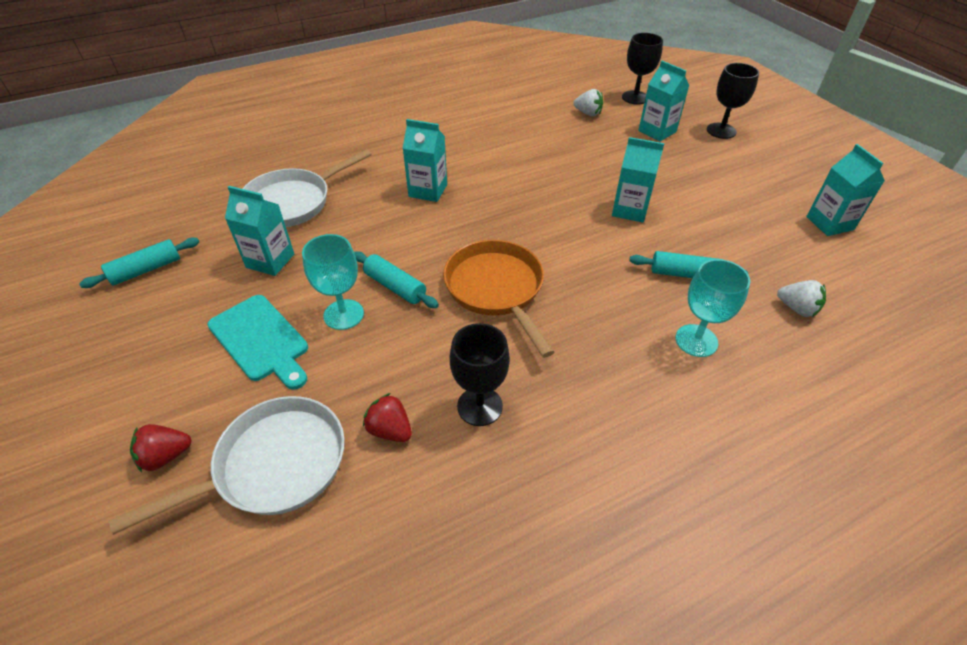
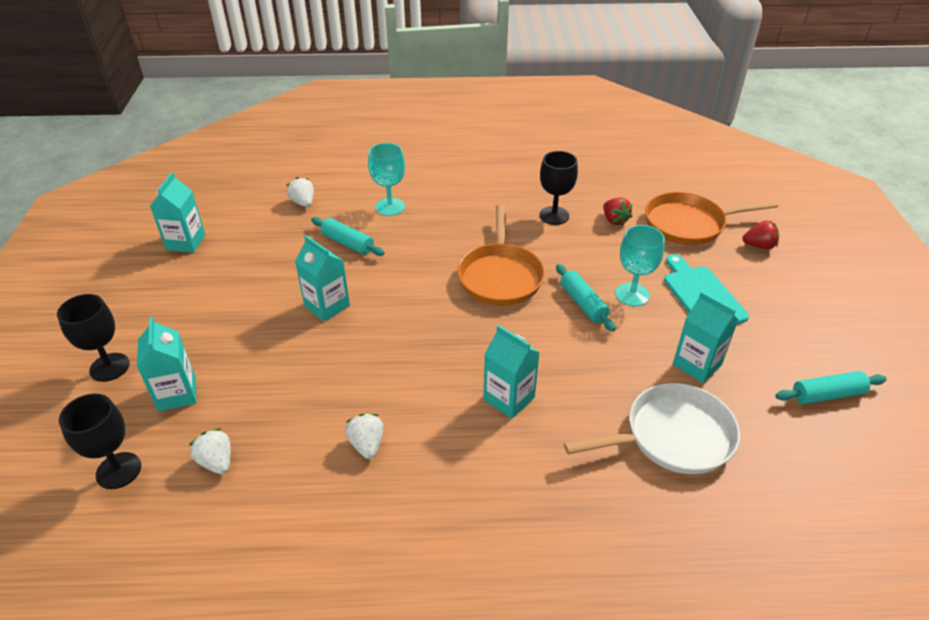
camera: 155 degrees left, 5 degrees down
(273, 465) = (689, 224): white pan -> orange pan
(508, 142) = (367, 444): none -> white strawberry

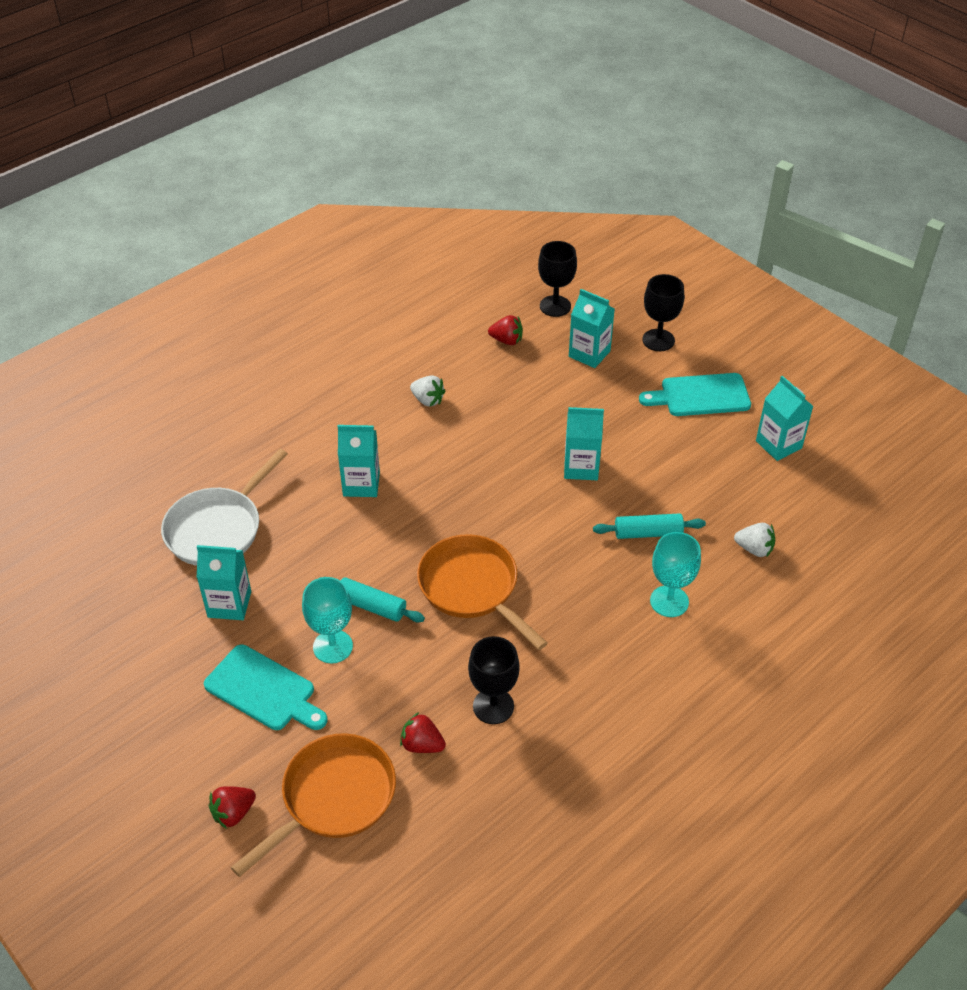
camera: 140 degrees right, 5 degrees up
(167, 302) = (700, 396): none -> turquoise cutting board
(216, 461) = (507, 340): white strawberry -> red strawberry
(827, 395) = (102, 642): turquoise rolling pin -> none

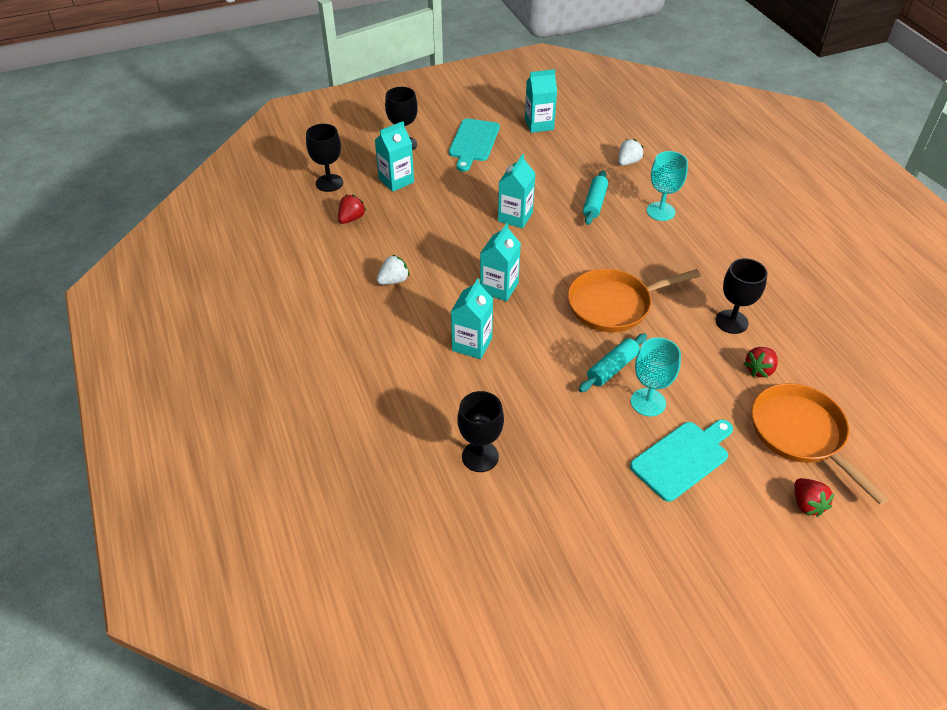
camera: 70 degrees left, 0 degrees up
(218, 528) = (480, 456): white pan -> black goblet
(229, 604) = (577, 465): turquoise carton -> turquoise carton (499, 288)

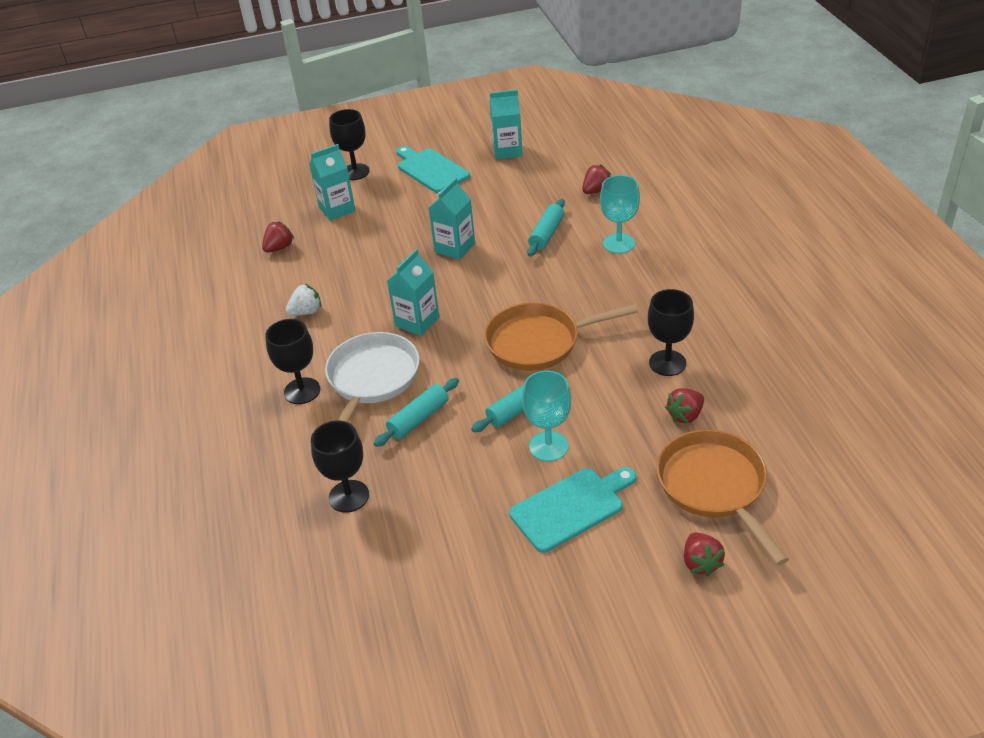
camera: 10 degrees right, 5 degrees down
(329, 183) = (266, 211): black goblet -> black goblet (302, 391)
(472, 344) = (372, 380): turquoise carton -> white pan
(473, 142) = (430, 170): turquoise cutting board -> turquoise cutting board turned 120 degrees clockwise
(525, 380) = (418, 419): none -> turquoise rolling pin
(628, 162) = (596, 191): white strawberry -> red strawberry

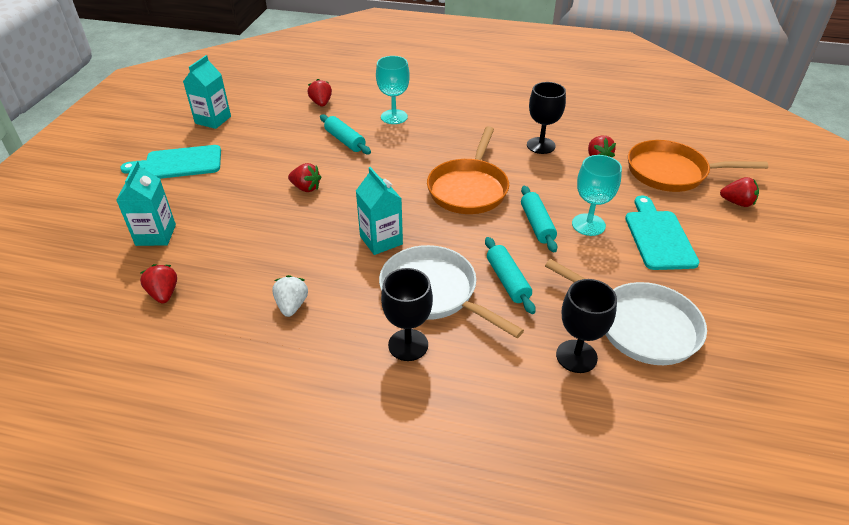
camera: 65 degrees left, 0 degrees up
(355, 172) = (113, 205): black goblet -> none
(417, 529) = (640, 326): none -> white pan
(455, 248) = (306, 188): turquoise carton -> red strawberry

